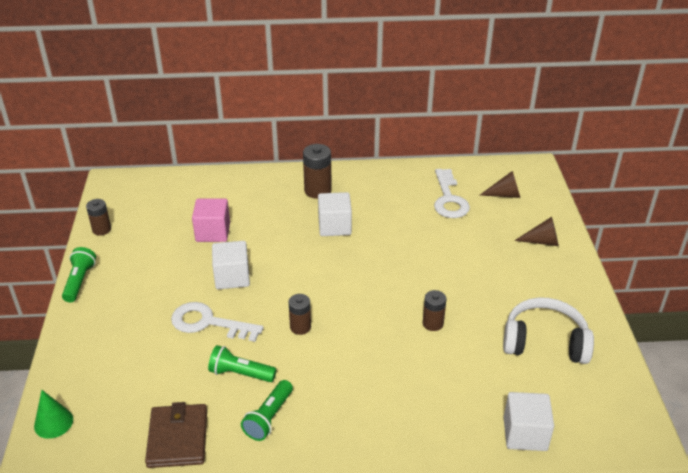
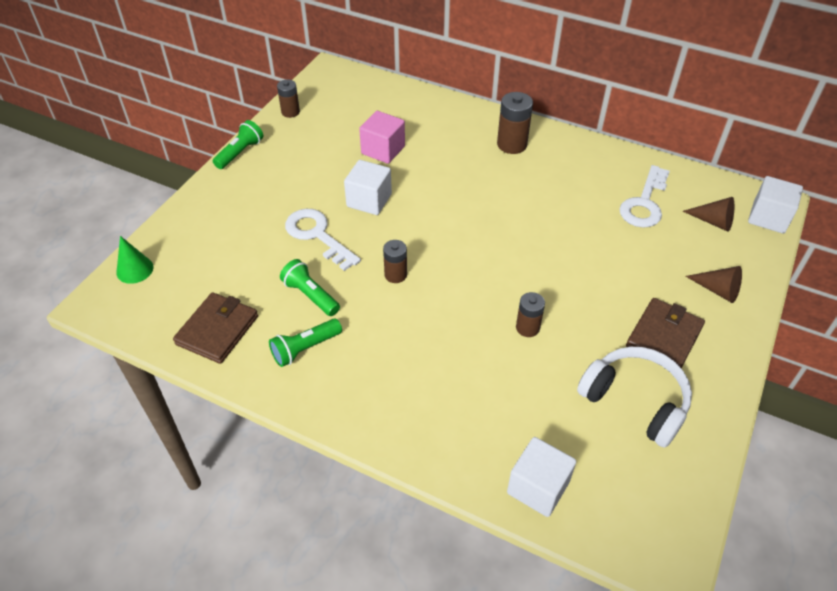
camera: 30 degrees right, 10 degrees up
(334, 226) = (502, 187): white cube -> white cube (768, 217)
(531, 288) = (664, 337): none -> brown wallet

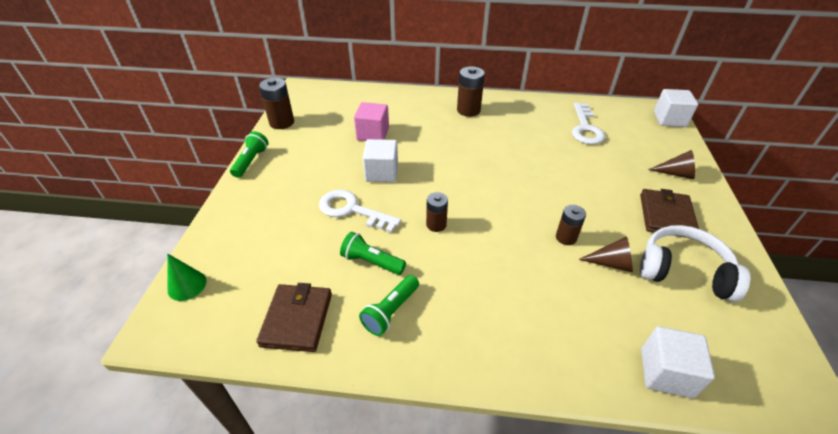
camera: 20 degrees left, 5 degrees down
(290, 112) = (282, 122): brown battery -> brown battery, size x1.56
(713, 221) = (638, 130): brown cone -> brown cone (611, 263)

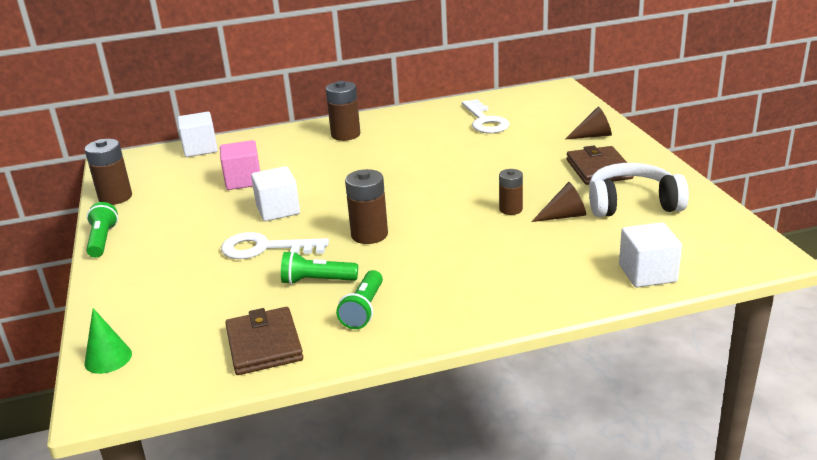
camera: 20 degrees left, 15 degrees down
(436, 224) = (369, 235): brown battery -> brown battery, size x1.56
(669, 119) = (567, 95): white cube -> white cube (200, 149)

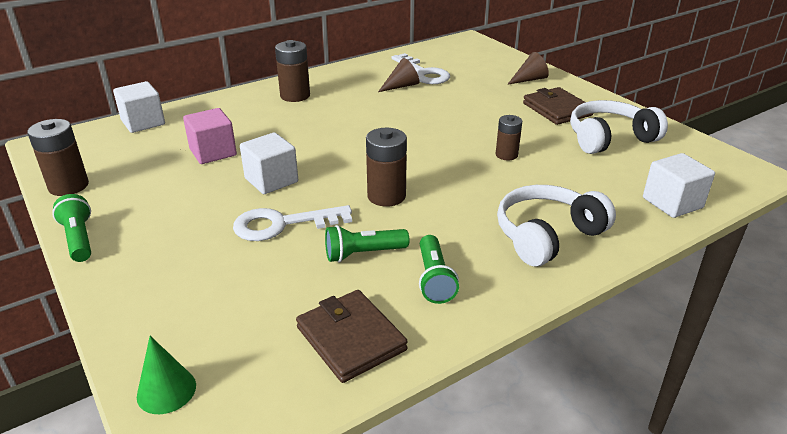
camera: 20 degrees left, 5 degrees up
(494, 287) = (547, 235): none -> white headphones
(564, 216) = (559, 156): brown cone -> brown cone (401, 86)

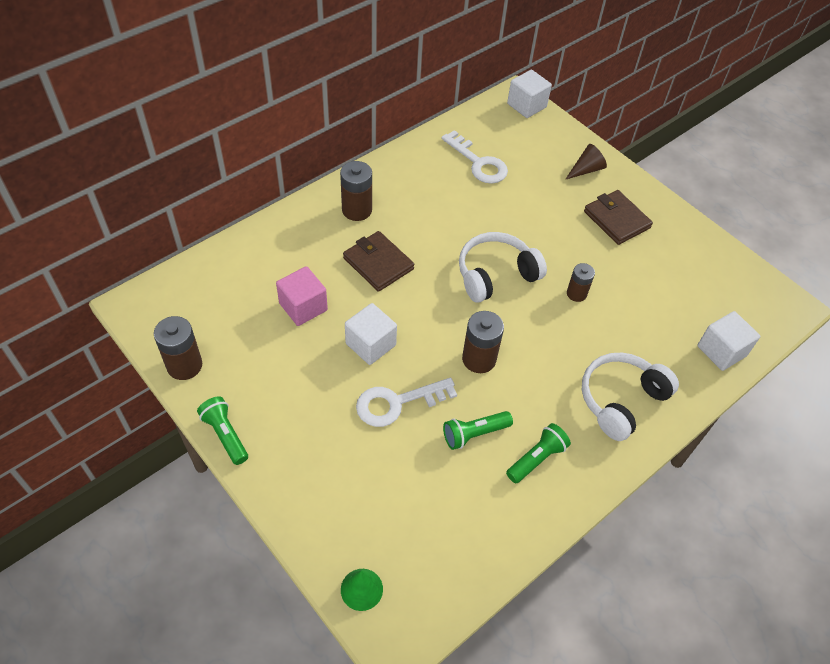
camera: 10 degrees left, 20 degrees up
(143, 122) = (217, 264): white cube -> white cube (526, 105)
(351, 338) = (484, 527): brown wallet -> brown wallet (378, 263)
(401, 86) = (460, 187): brown cone -> none
(434, 279) = (537, 459): green flashlight -> green flashlight turned 120 degrees counterclockwise
(609, 138) = (667, 263): white headphones -> white headphones (495, 274)

